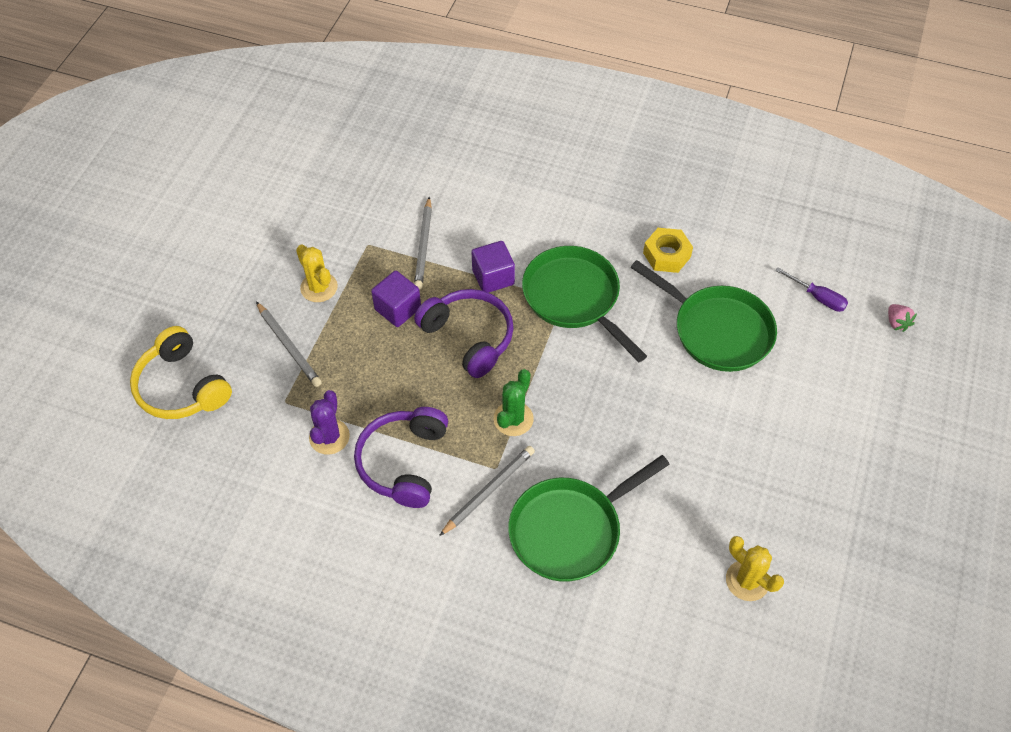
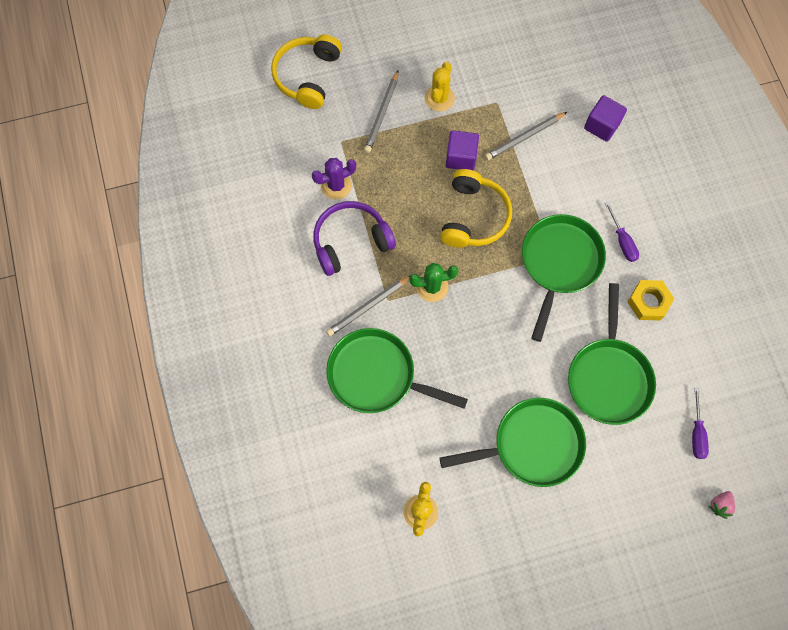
camera: 55 degrees right, 15 degrees up
(469, 337) = (473, 216): purple headphones -> yellow headphones
(488, 491) = (368, 306): grey pencil -> grey pencil turned 135 degrees clockwise
(493, 277) = (534, 199): purple cube -> purple cube (602, 125)
(591, 237) = (622, 241): none -> purple screwdriver
(742, 435) = (532, 445): none -> green pan

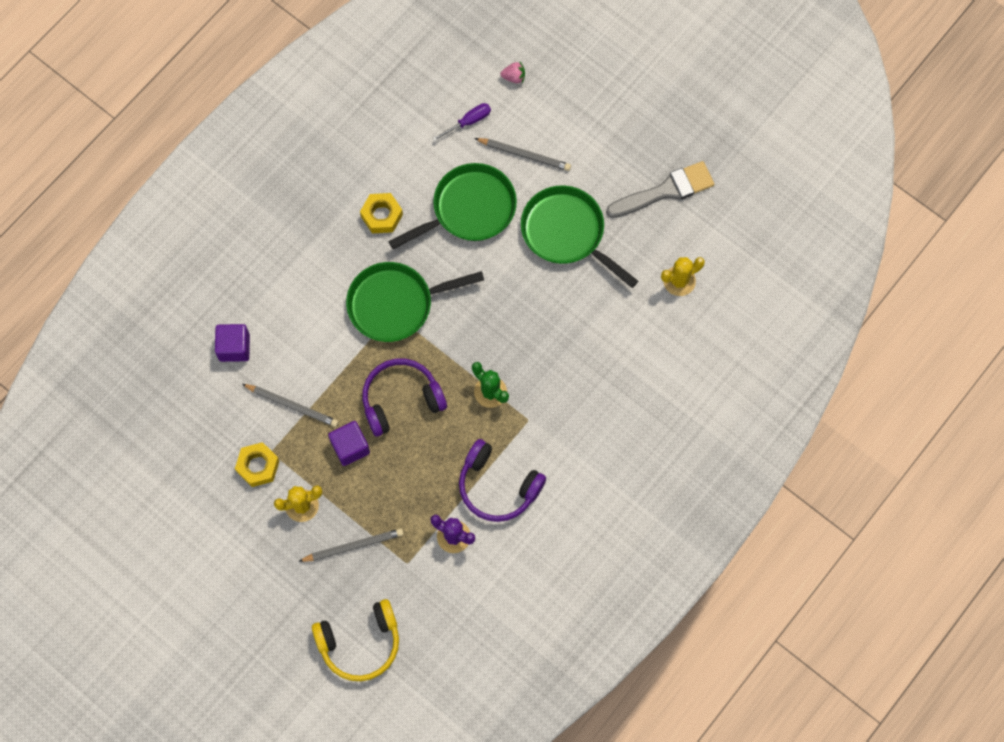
camera: 125 degrees left, 0 degrees up
(368, 306) = (545, 431): grey pencil -> grey pencil (524, 155)
(377, 375) = (598, 385): green pan -> none
(473, 216) = (401, 400): yellow headphones -> purple headphones
(492, 87) = (258, 466): none -> yellow nut
(515, 564) = (665, 191): none -> grey brush
(622, 241) = (339, 266): purple screwdriver -> none

